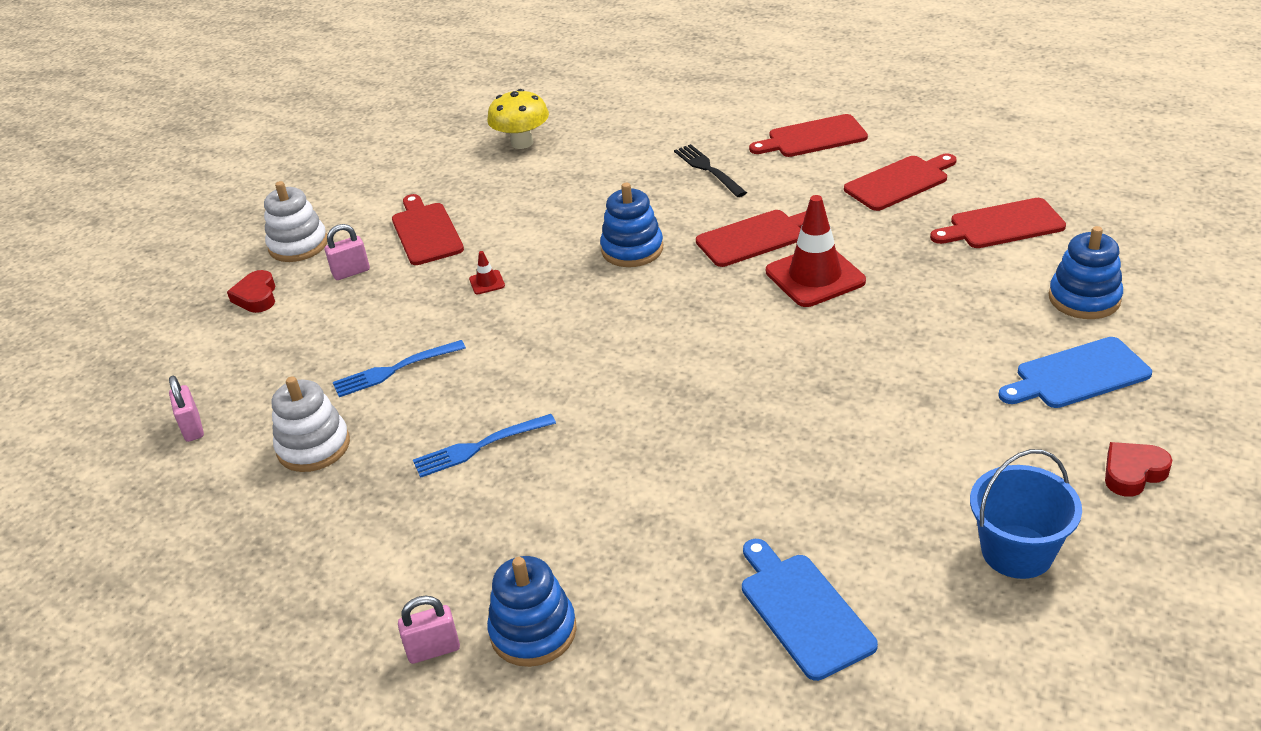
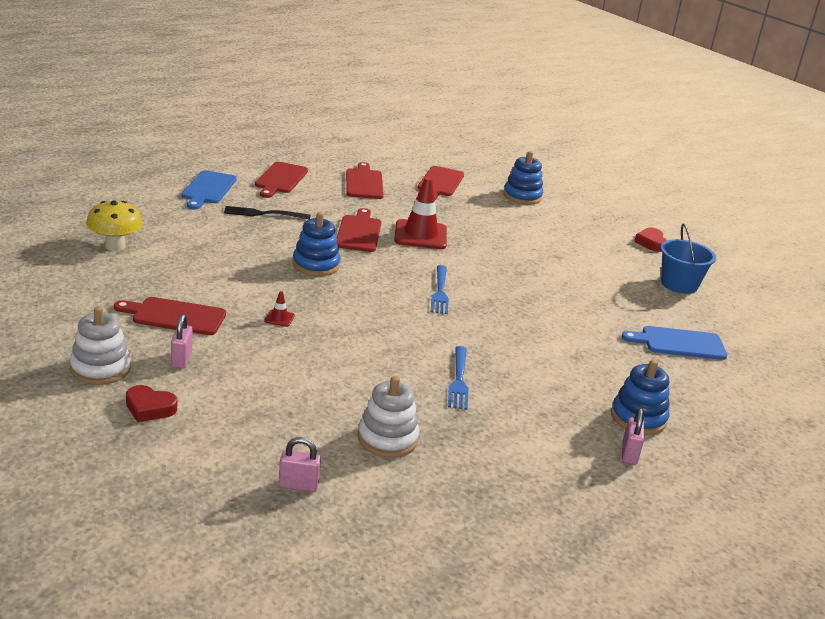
camera: 70 degrees left, 10 degrees down
(394, 370) = (336, 382): blue fork -> blue fork (440, 292)
(1078, 375) = (576, 222): blue cutting board -> blue cutting board (208, 189)

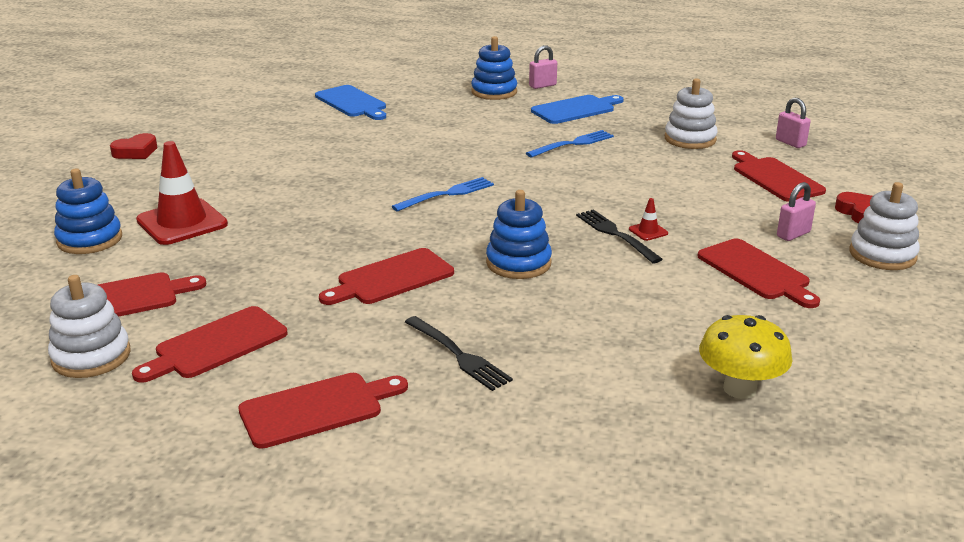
camera: 125 degrees left, 0 degrees up
(208, 189) = (463, 440): blue cutting board -> blue cutting board (575, 109)
(257, 419) = (775, 178): none -> red cutting board
(295, 307) = (616, 234): none -> black fork
(396, 165) = (91, 356): none -> white stacking toy
(420, 235) = (331, 247): red traffic cone -> red traffic cone (182, 222)
(679, 284) = (227, 123): blue bucket -> none

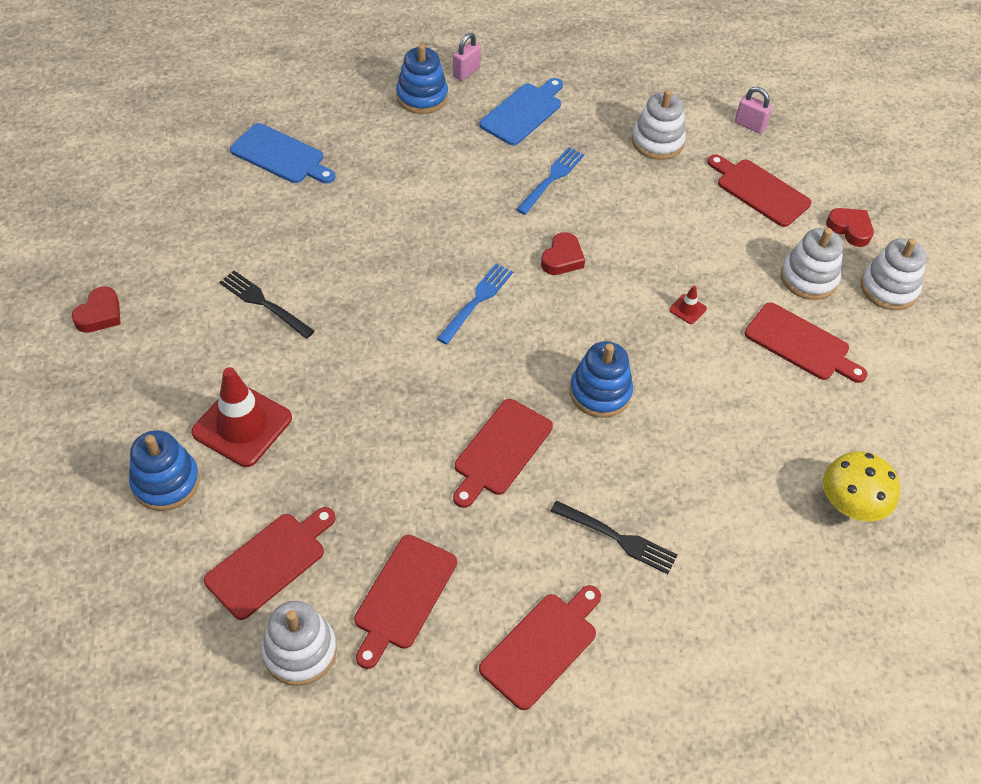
camera: 25 degrees left, 25 degrees up
(546, 185) = (562, 258): none -> red heart
(616, 234) = (662, 322): black fork -> black fork (264, 303)
(793, 234) = (808, 278): pink padlock -> white stacking toy

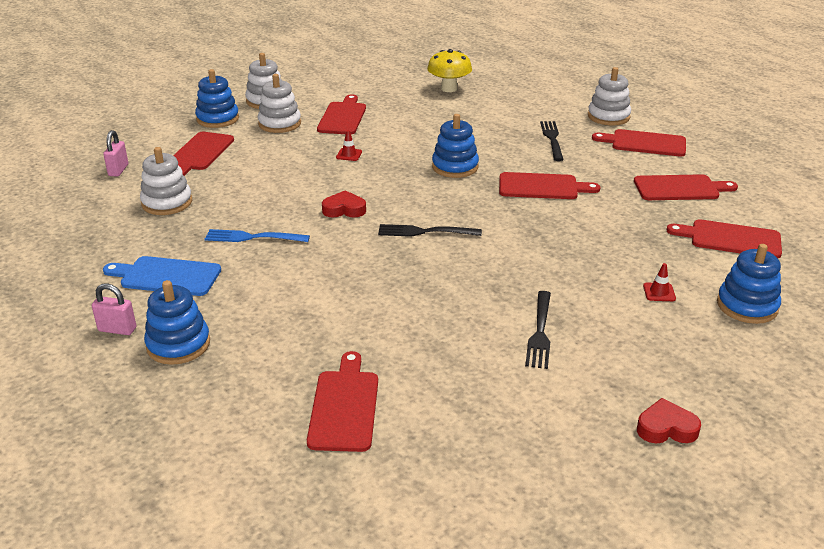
camera: 115 degrees left, 20 degrees down
(242, 425) = (659, 292): red traffic cone -> red traffic cone, size x0.42
(281, 155) = (344, 406): blue cutting board -> red cutting board
(300, 651) = (760, 208): white stacking toy -> white stacking toy (608, 116)
(477, 301) = (425, 232): blue fork -> black fork
(850, 229) = (217, 119): red heart -> blue stacking toy

